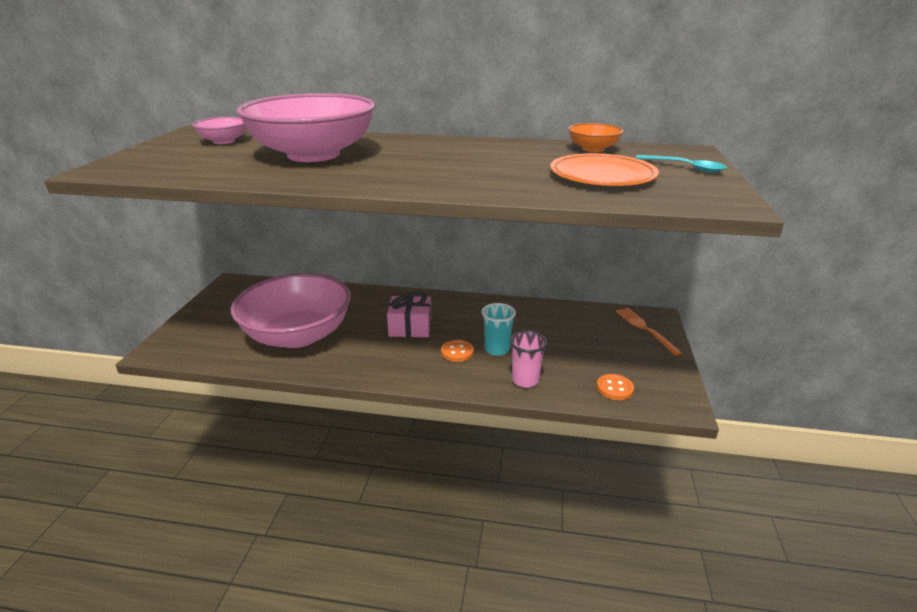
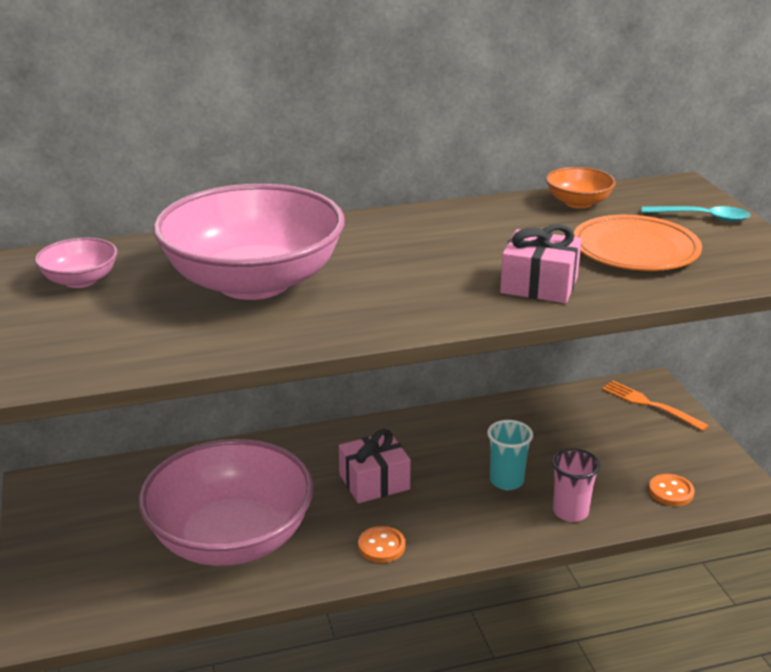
camera: 25 degrees left, 0 degrees up
(457, 352) = (463, 499): orange button -> orange button (381, 546)
(497, 182) = (539, 285): none -> pink gift

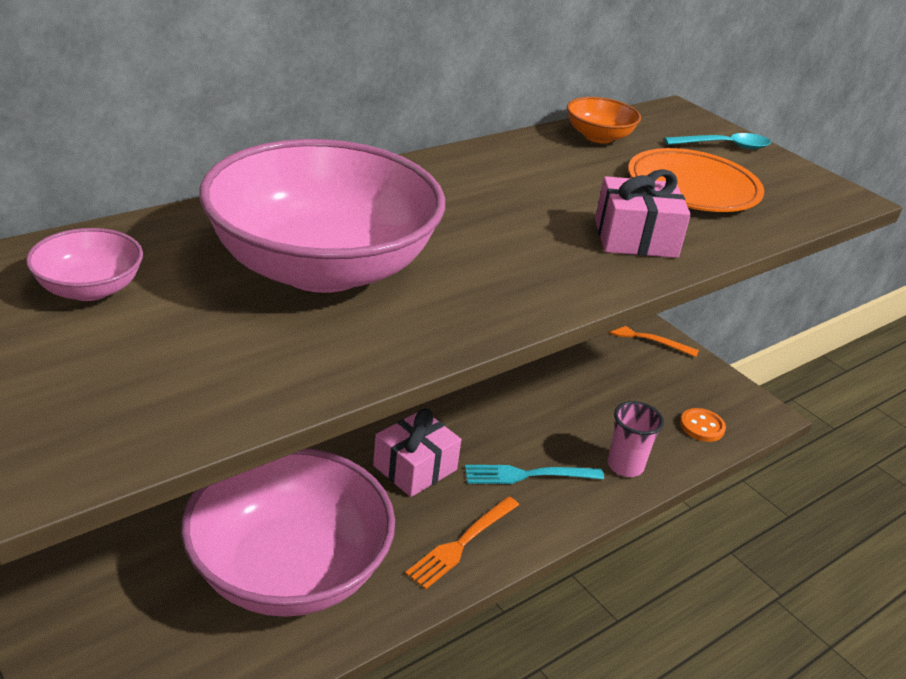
camera: 25 degrees left, 5 degrees up
(381, 546) = (461, 544): orange button -> orange fork
(471, 504) = (527, 475): none -> turquoise fork
(506, 481) = (548, 442): turquoise cup -> none

